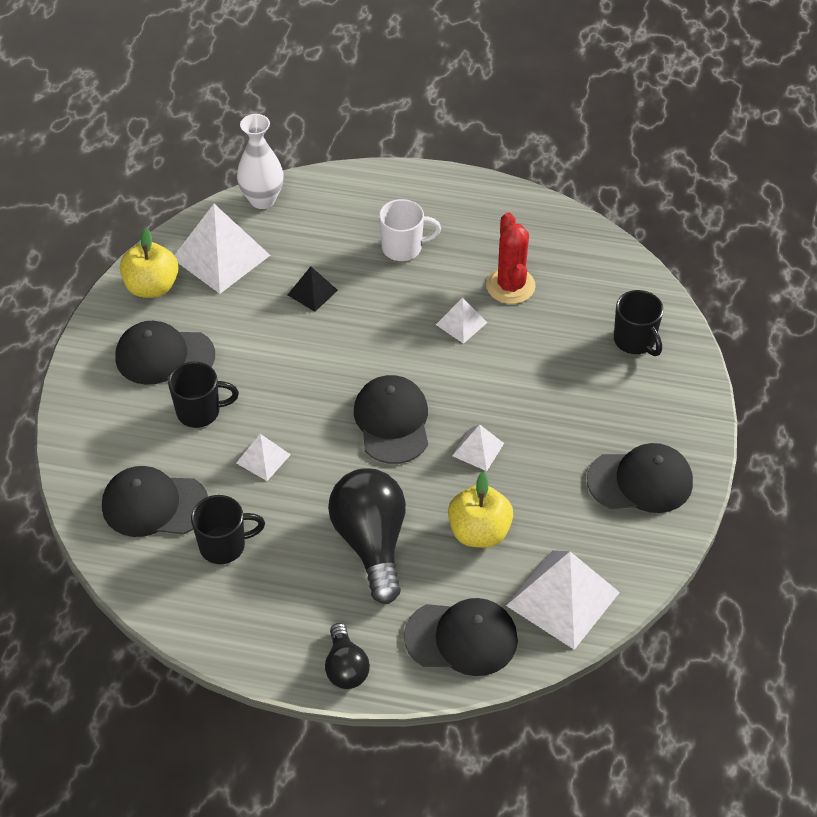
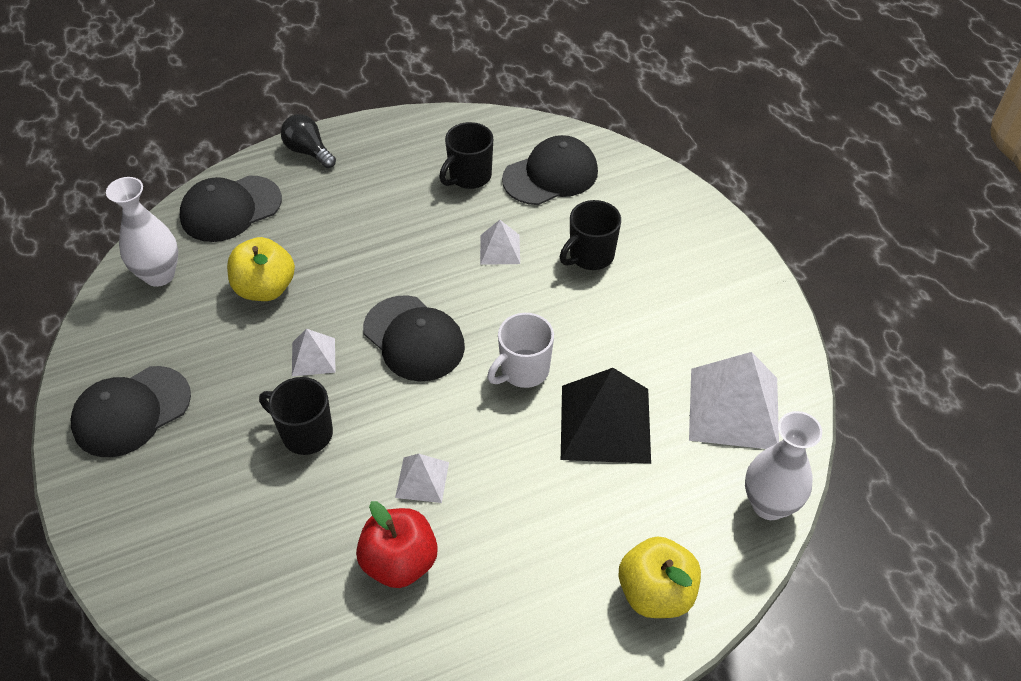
camera: 145 degrees right, 0 degrees up
(152, 287) = (758, 338): yellow apple -> yellow apple (655, 593)
(164, 356) = (672, 283): black cap -> none
(312, 292) = (605, 423): black pyramid -> black pyramid, size x1.96
(371, 542) = (353, 235): black light bulb -> none
(403, 248) = (559, 538): white mug -> white mug (523, 370)
(510, 286) = (400, 562): red cactus -> red apple
(563, 599) = (159, 275): white pyramid -> white vase
(635, 341) = (209, 574): black mug -> black mug (305, 433)

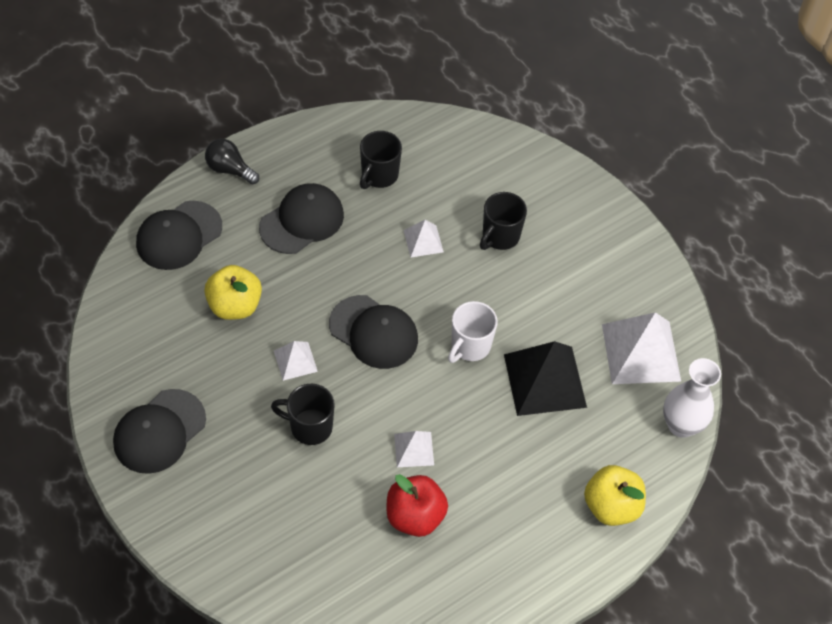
camera: 15 degrees left, 5 degrees up
(159, 275) = (138, 307): white vase -> none
(550, 175) = (448, 164): black cap -> black cap (302, 221)

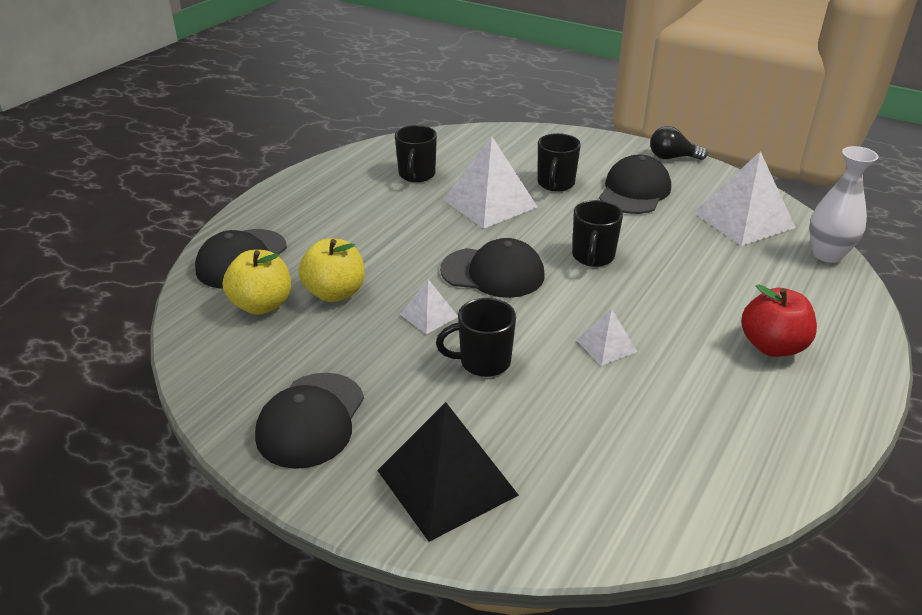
camera: 20 degrees left, 20 degrees down
(230, 169) = (269, 204): black light bulb -> black light bulb (672, 157)
(302, 221) = (364, 219): black cap -> black cap (634, 191)
(415, 516) = (656, 400): red apple -> red apple (772, 346)
(423, 241) = (490, 203): white pyramid -> white pyramid, size x1.96
(470, 346) = (592, 257): white mug -> black mug
(544, 380) = (682, 260): black pyramid -> black pyramid (447, 482)
(611, 506) = (832, 328): yellow apple -> yellow apple (262, 305)

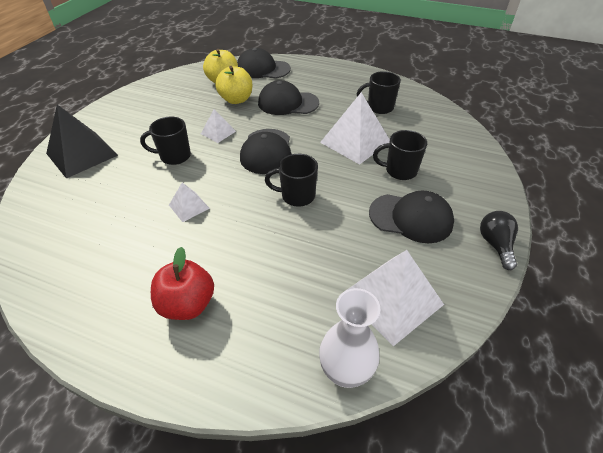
camera: 80 degrees right, 10 degrees up
(311, 420) = (134, 110): black cap -> black cap (288, 103)
(483, 362) = (174, 156): black mug -> black mug turned 75 degrees counterclockwise

